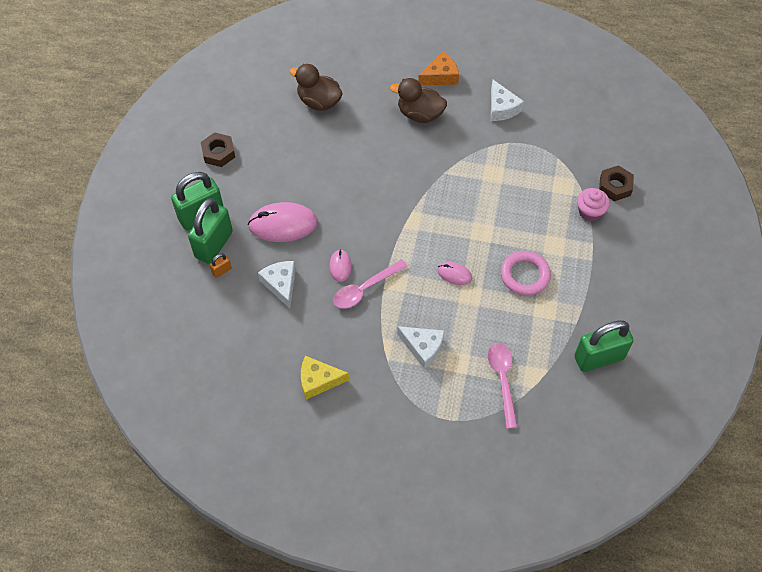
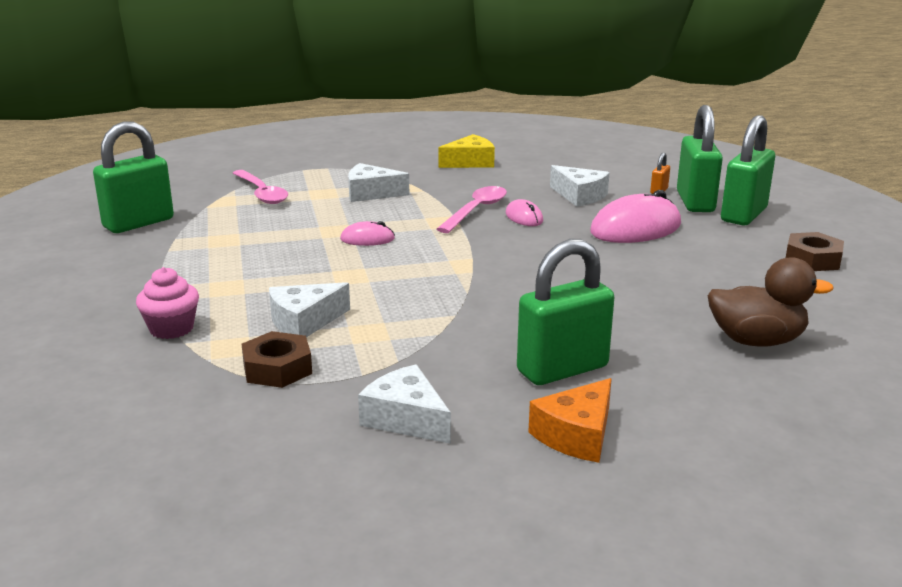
camera: 155 degrees right, 35 degrees down
(420, 114) = (562, 369): brown duck -> green padlock
(522, 194) = (304, 322): none -> white cheese
(525, 275) = (264, 256): pink ring -> none
(615, 186) = (124, 367): brown nut -> brown nut (277, 368)

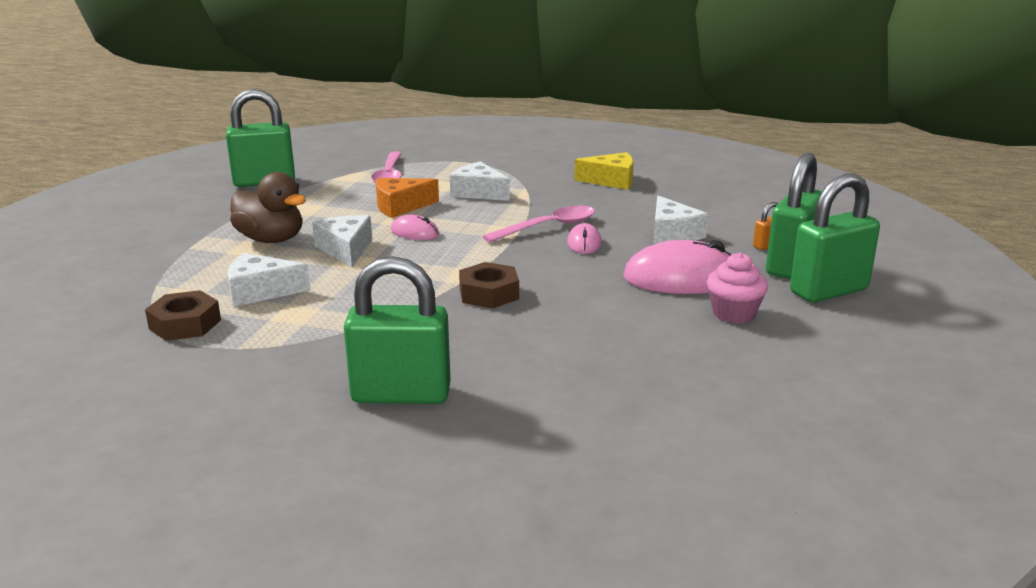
camera: 30 degrees right, 0 degrees up
(171, 329) = (163, 271): pink cupcake -> pink cupcake (733, 313)
(406, 419) = (211, 396): white cheese -> white cheese (346, 249)
(576, 435) = (321, 459): orange cheese -> orange cheese (400, 206)
(756, 341) = (634, 426): brown duck -> brown duck (271, 239)
(812, 259) = (838, 358): brown nut -> brown nut (489, 293)

